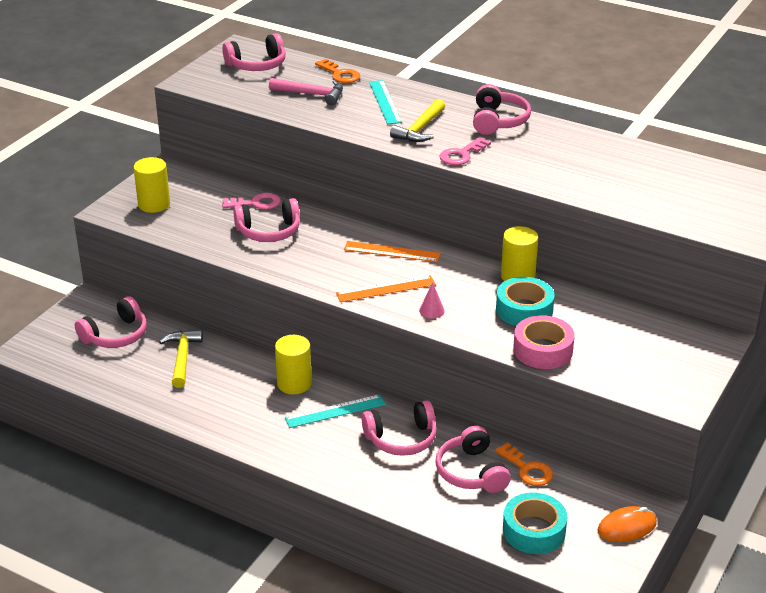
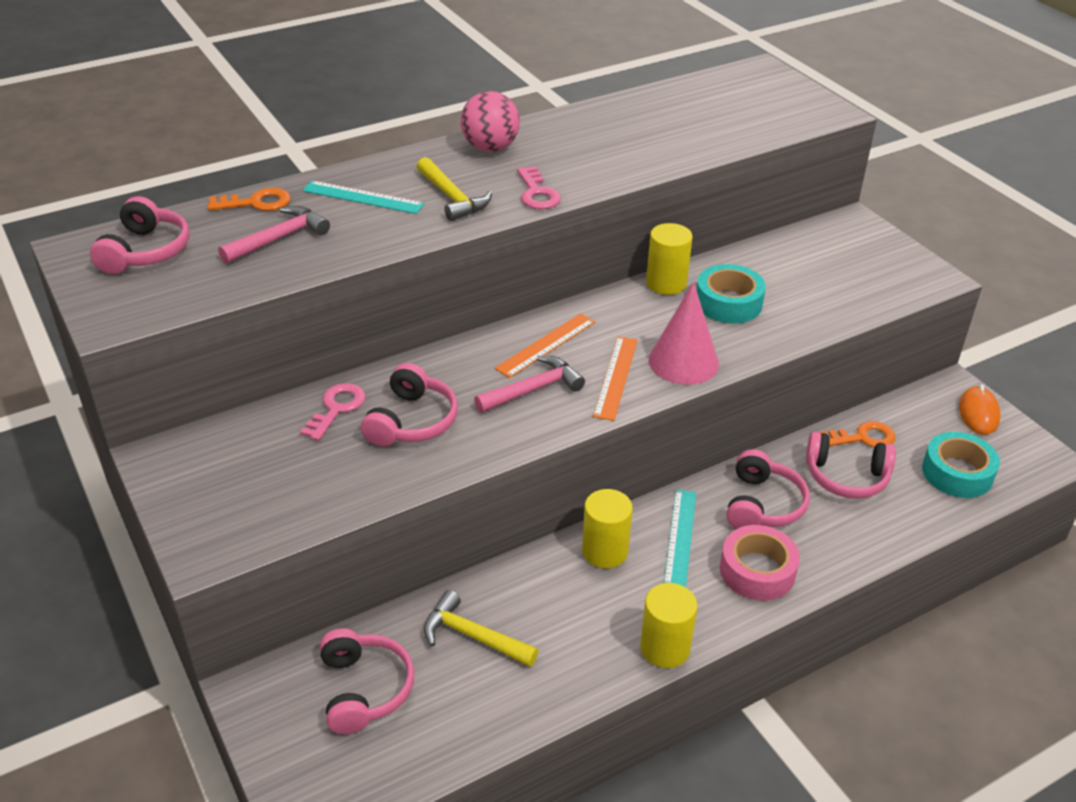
camera: 60 degrees left, 5 degrees up
(154, 204) = (237, 502): yellow cylinder -> yellow cylinder (665, 648)
(341, 262) = (533, 389): none -> pink hammer
(431, 310) = (683, 361): pink cone -> pink cone, size x2.21
(498, 121) = (490, 148): pink headphones -> pink ball
(543, 350) = (806, 319): pink tape -> pink tape (757, 571)

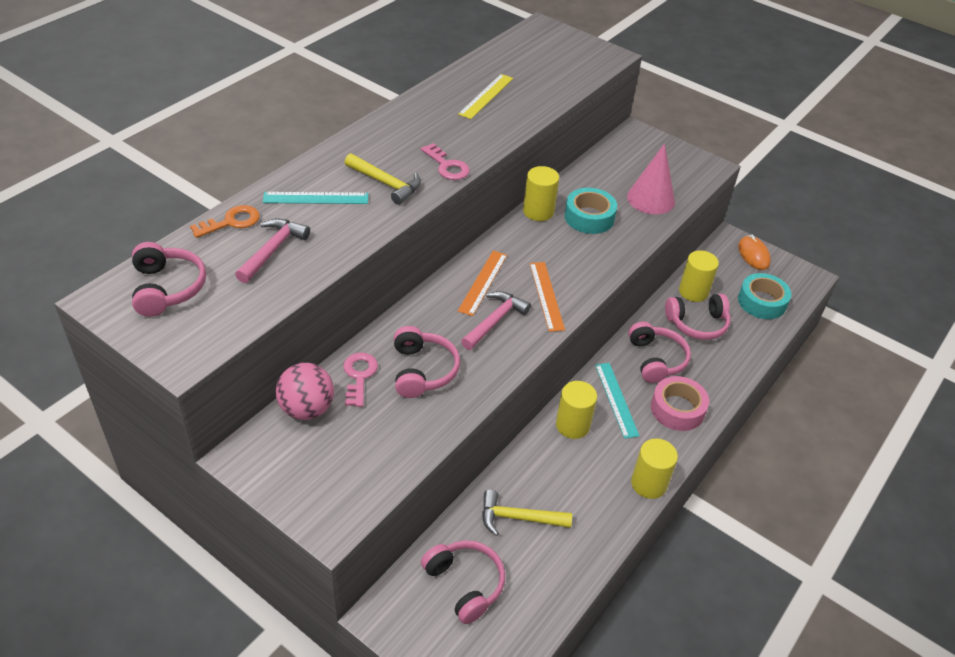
camera: 25 degrees left, 5 degrees up
(490, 148) = (386, 133): pink ball -> pink ball (307, 409)
(637, 130) = (486, 96): none -> yellow ruler
(683, 361) = (585, 271): pink cone -> pink cone (651, 199)
(863, 437) = (693, 292): orange key -> yellow cylinder

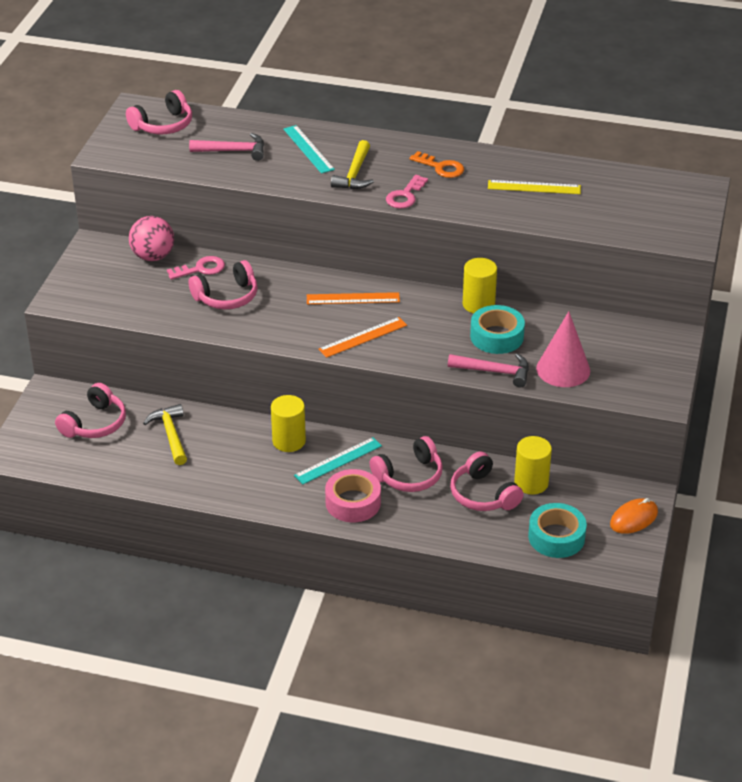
camera: 70 degrees right, 5 degrees down
(231, 222) = (251, 124): orange key -> orange key (441, 167)
(495, 321) = (309, 317): pink hammer -> pink hammer (494, 372)
(648, 484) = (251, 501): yellow cylinder -> none

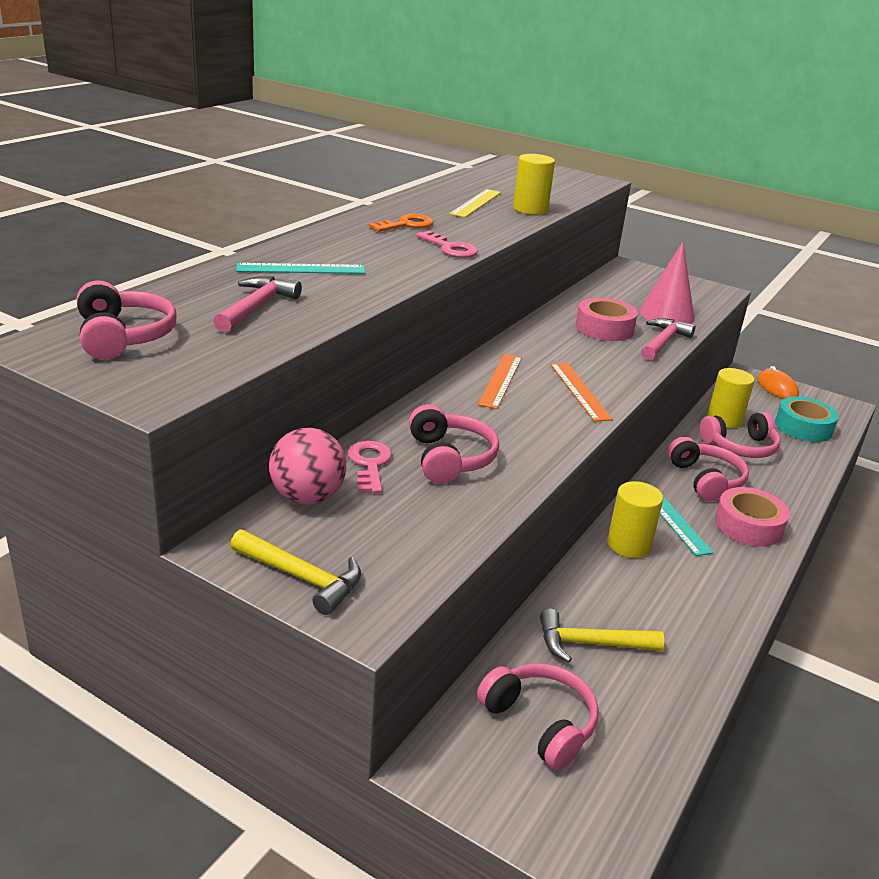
camera: 75 degrees left, 10 degrees down
(354, 174) = (382, 259): yellow hammer -> yellow hammer (301, 578)
(478, 304) = (545, 324): yellow cylinder -> yellow cylinder (530, 209)
(496, 336) = (604, 328): turquoise tape -> pink tape

